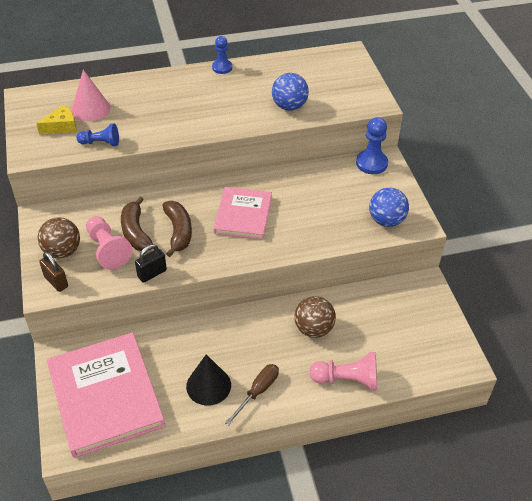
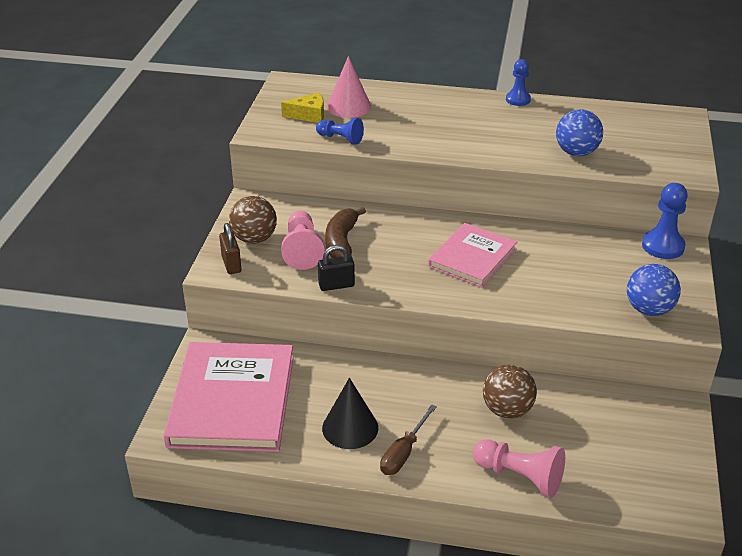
camera: 25 degrees right, 10 degrees down
(178, 232) = (389, 254): brown banana -> none
(258, 392) = (403, 453): brown screwdriver -> brown screwdriver turned 150 degrees clockwise

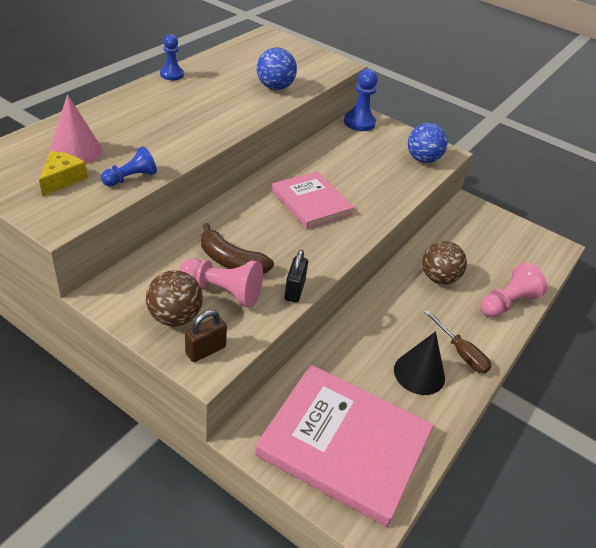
camera: 70 degrees left, 5 degrees up
(231, 264) = (205, 350): brown padlock -> brown padlock turned 45 degrees counterclockwise

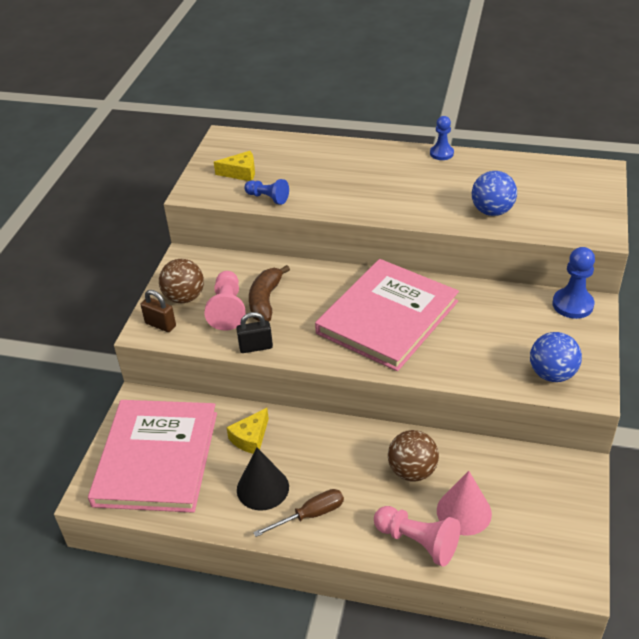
camera: 75 degrees right, 0 degrees up
(76, 151) = (279, 163): pink cone -> pink cone (464, 512)
(311, 202) = (387, 317): pink book -> pink book, size x1.65
(354, 361) = (250, 438): none -> yellow cheese
(461, 353) = (310, 515): brown screwdriver -> brown screwdriver turned 150 degrees counterclockwise

